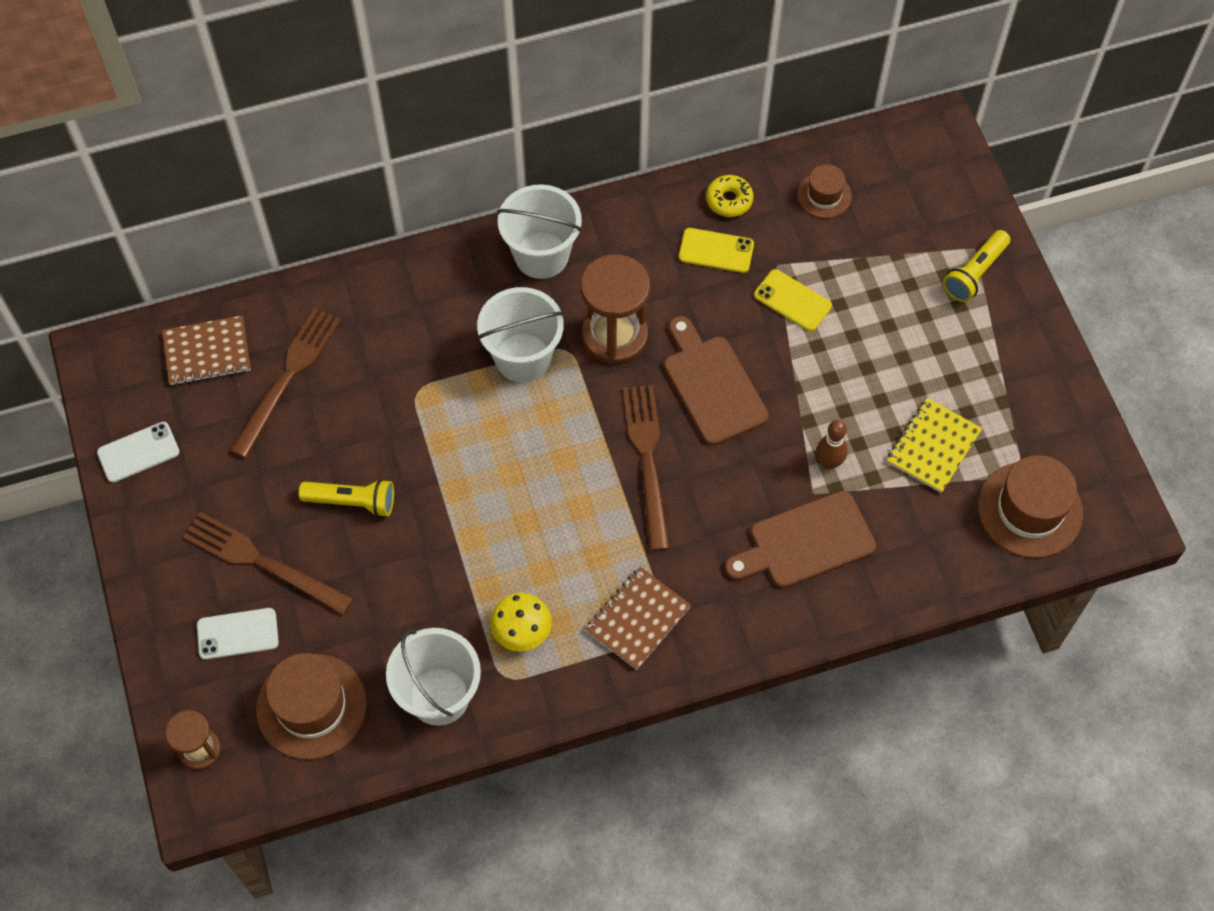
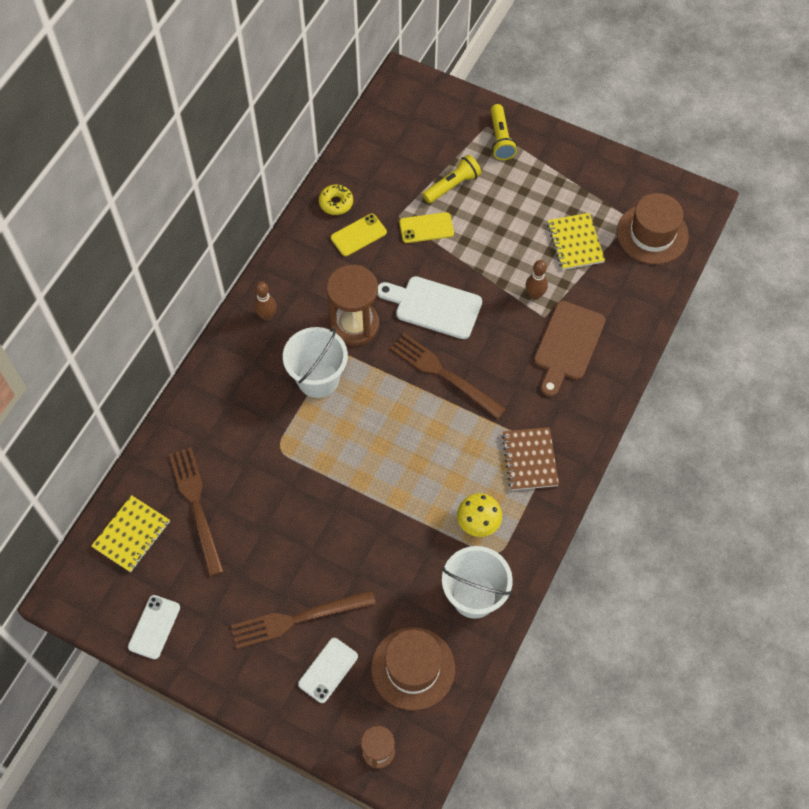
camera: 45 degrees left, 0 degrees up
(207, 352) = (131, 534): brown notebook -> yellow notebook
(352, 502) = (311, 540): yellow flashlight -> yellow flashlight (452, 185)
(541, 255) = (267, 316): white bucket -> brown bowling pin
(712, 385) = (434, 306): brown cutting board -> white cutting board
(824, 195) = (382, 160): brown hat -> none

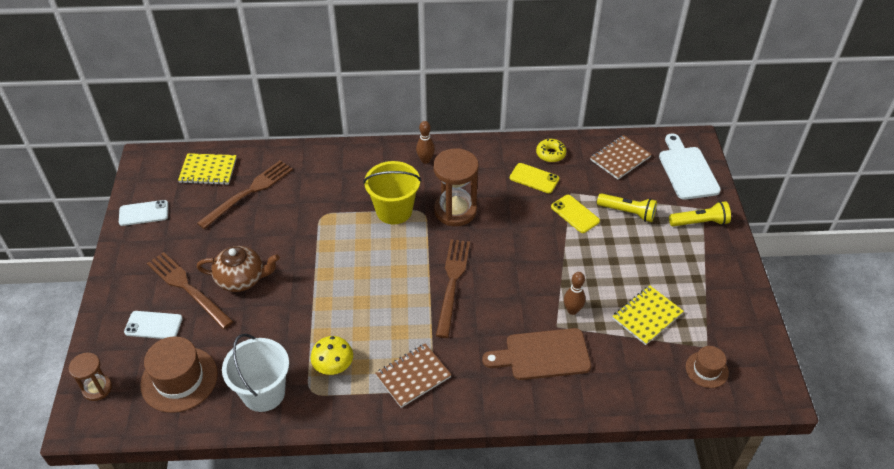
camera: 60 degrees right, 15 degrees down
(318, 379) = (394, 211): white bucket -> yellow bucket
(318, 561) = (241, 279): none -> brown teapot
(382, 150) = (620, 158): none -> brown notebook
(434, 306) = (508, 250): white cutting board -> white cutting board (687, 170)
(500, 139) = (699, 222): yellow flashlight -> yellow flashlight turned 150 degrees counterclockwise
(652, 234) = (706, 369): brown hat -> brown hat, size x0.57

